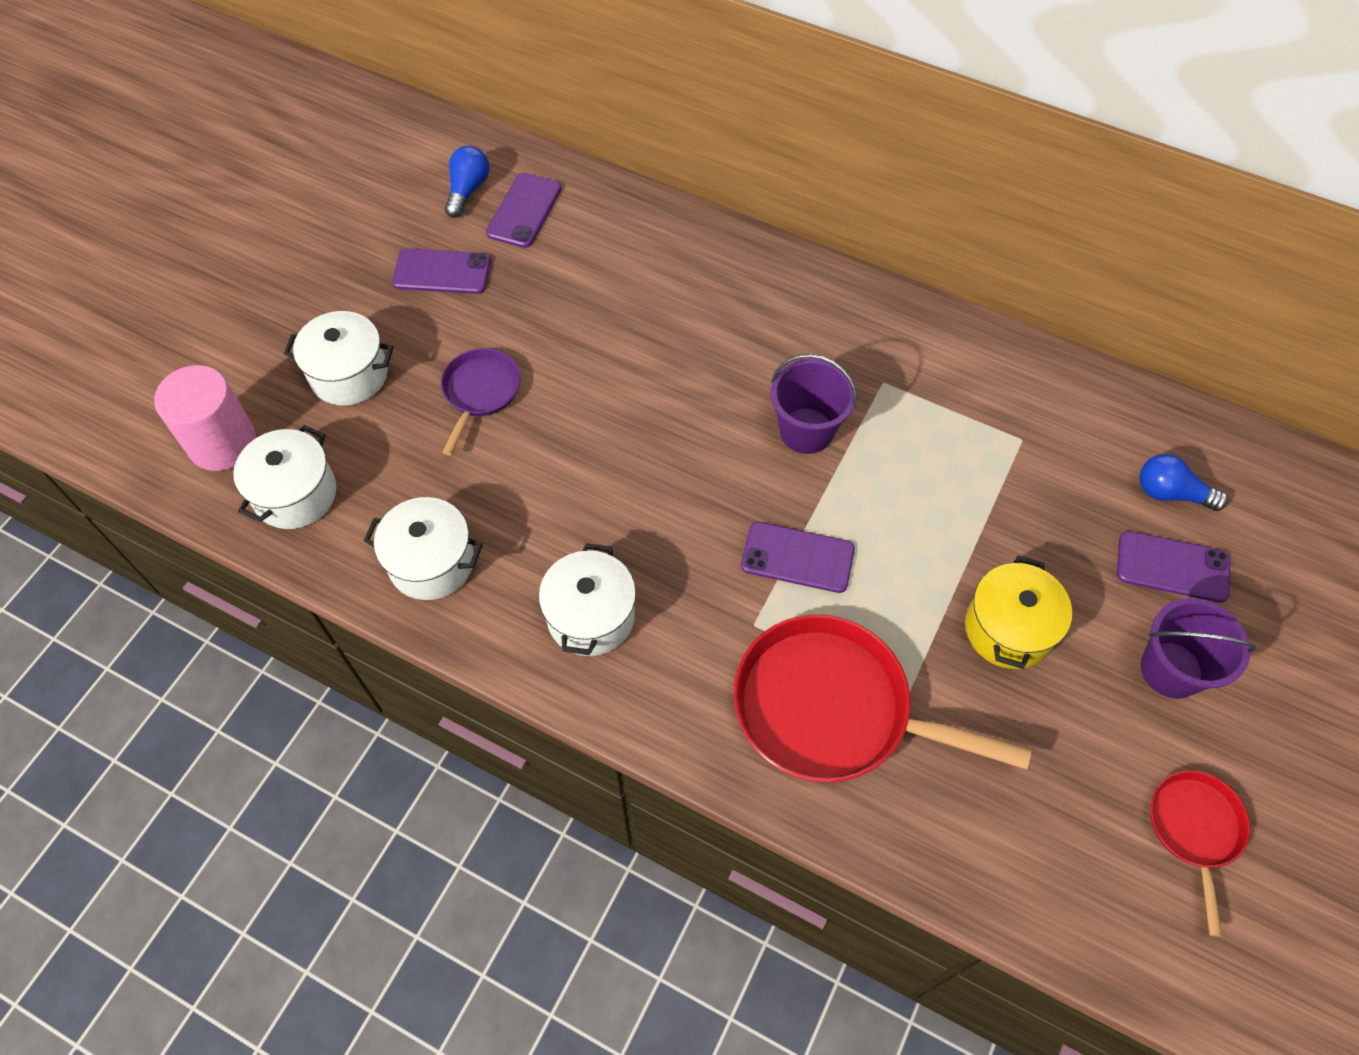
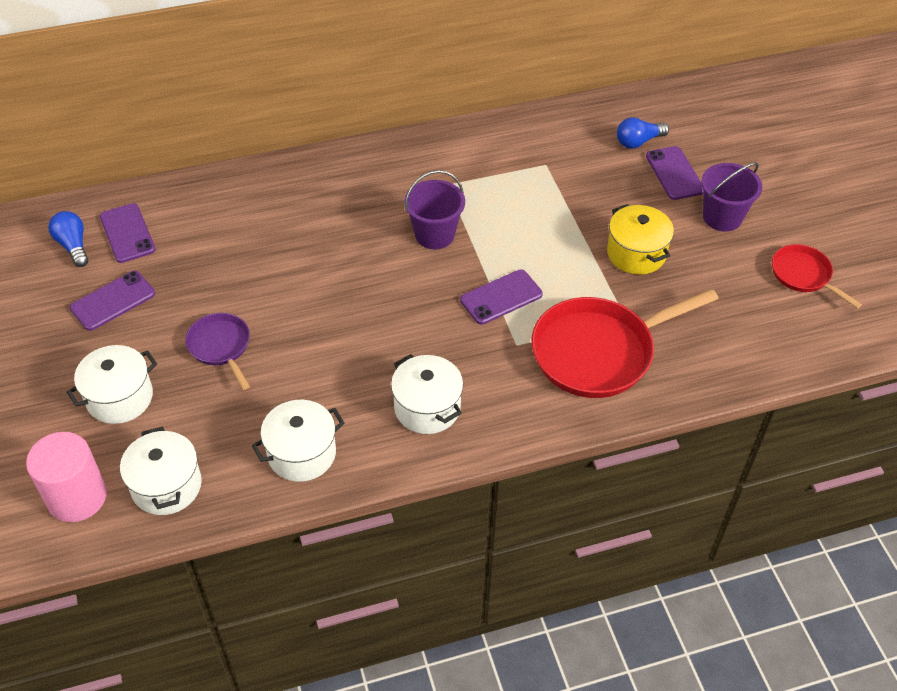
camera: 45 degrees left, 10 degrees down
(1172, 567) = (674, 173): purple phone -> purple phone turned 75 degrees counterclockwise

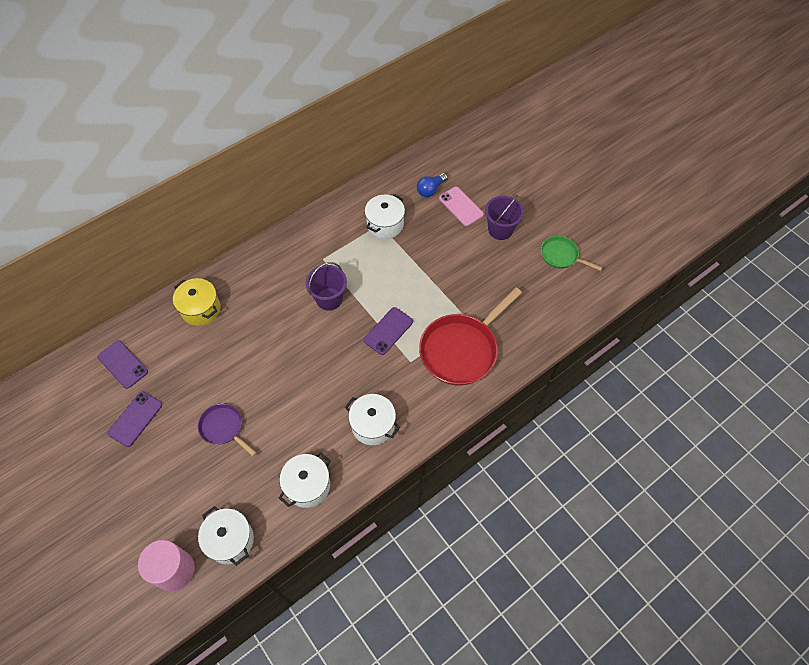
camera: 20 degrees left, 10 degrees up
(73, 246) = (88, 386): blue light bulb -> none
(120, 398) = (172, 489): white pot -> white pot (385, 224)
(636, 253) = (458, 272): yellow pot -> yellow pot (201, 309)
(674, 173) = (461, 206): purple phone -> pink phone
(804, 275) = (561, 256): red pan -> green pan

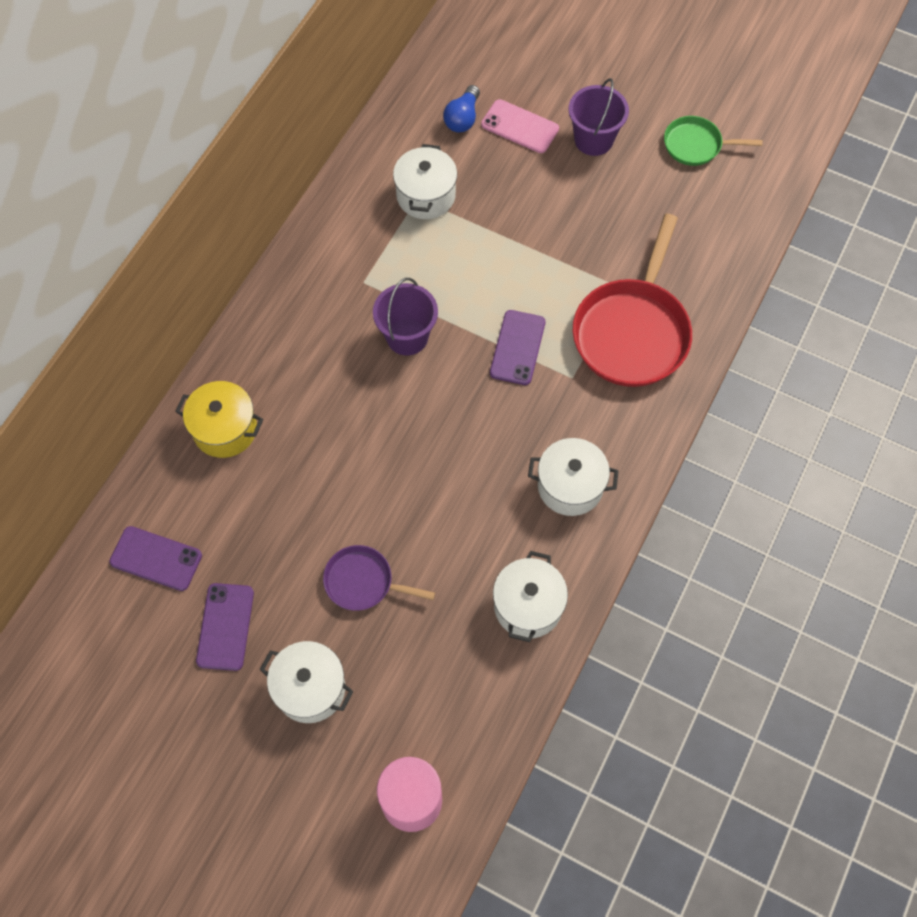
camera: 25 degrees left, 5 degrees up
(230, 540) = (465, 725): white pot -> white pot (310, 688)

